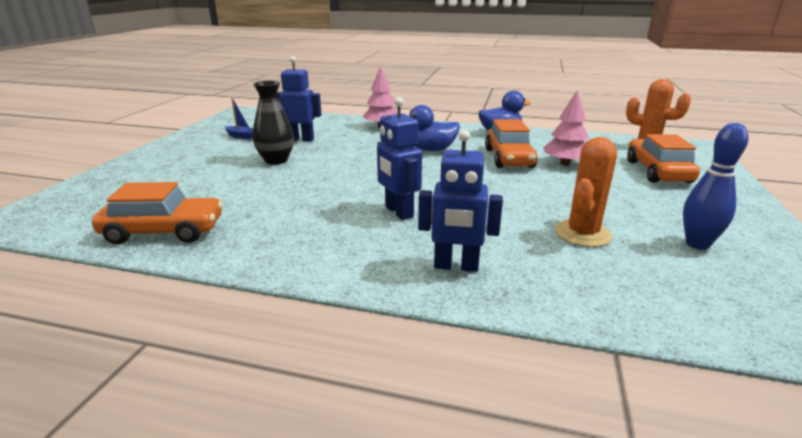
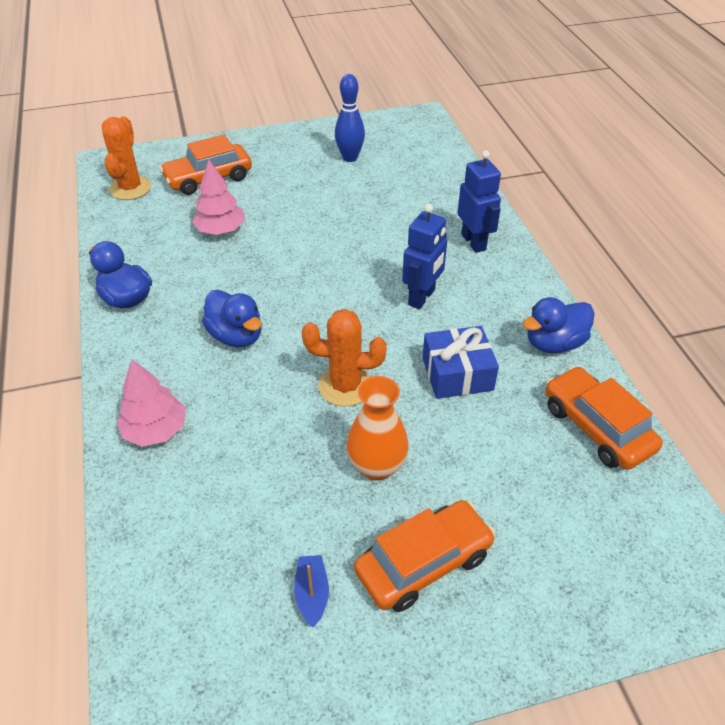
camera: 120 degrees left, 20 degrees up
(260, 250) = (554, 343): none -> blue duck
(276, 160) = (377, 466): black vase -> orange vase
(299, 200) = (457, 373): none -> blue gift
(301, 139) = (277, 495): blue robot -> none
(509, 158) = (228, 269): orange car -> orange car (423, 563)
(582, 234) = (375, 200): orange cactus -> orange cactus (345, 386)

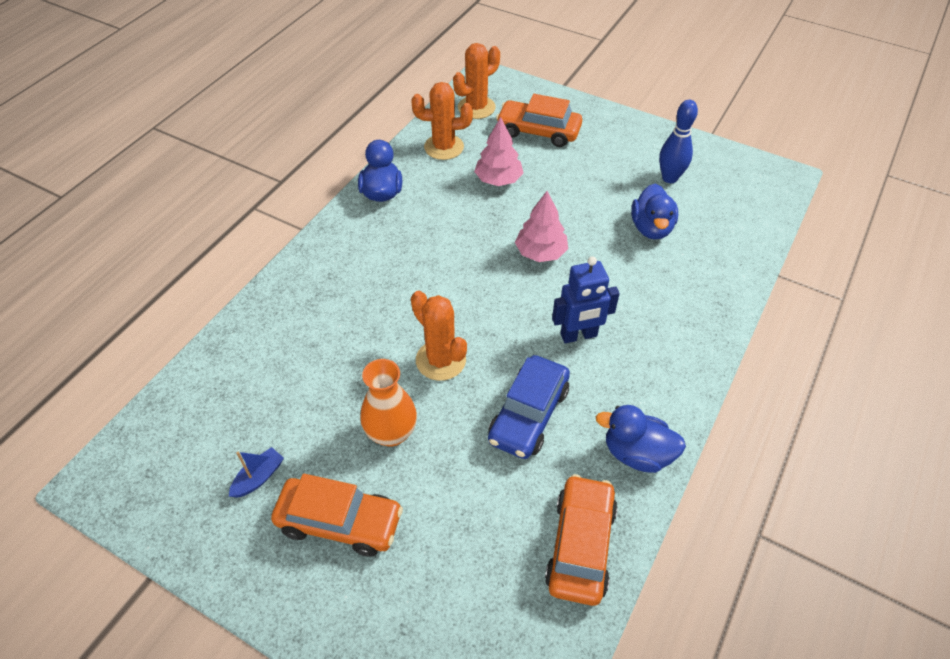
camera: 45 degrees right, 5 degrees up
(139, 232) = (444, 147): none -> orange cactus
(155, 430) = (298, 298): pink tree -> pink tree (540, 253)
(236, 336) = (416, 269): blue duck -> blue duck (651, 228)
(457, 373) = (528, 415): blue gift -> blue car
(474, 242) = (682, 320): blue robot -> none

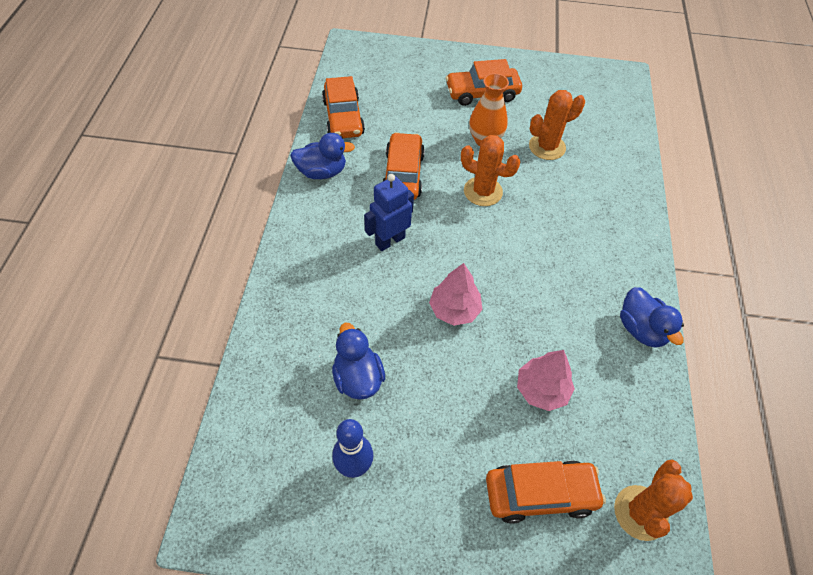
camera: 155 degrees right, 5 degrees up
(259, 477) = (542, 99): blue boat -> none
(444, 147) = (629, 419): orange cactus -> orange cactus (547, 147)
(528, 415) = (403, 174): blue car -> orange car

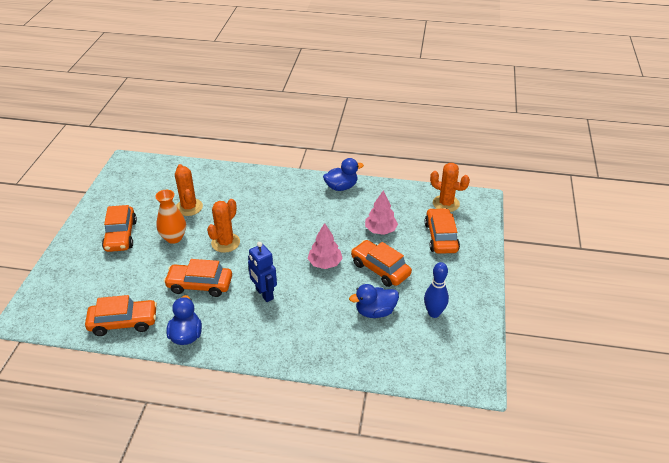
camera: 85 degrees left, 15 degrees down
(448, 387) = (380, 269): none -> orange car

